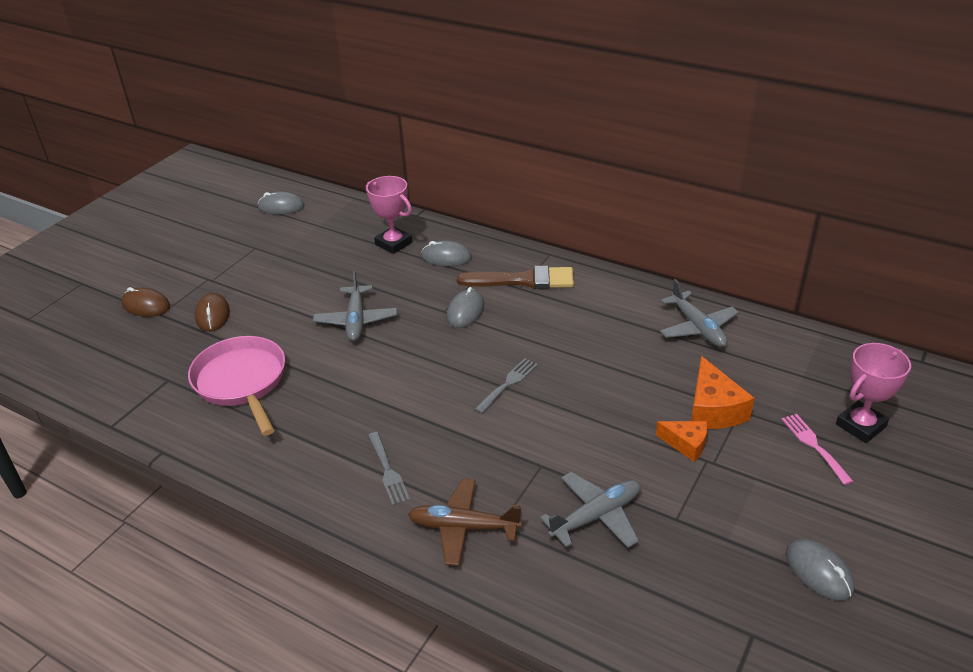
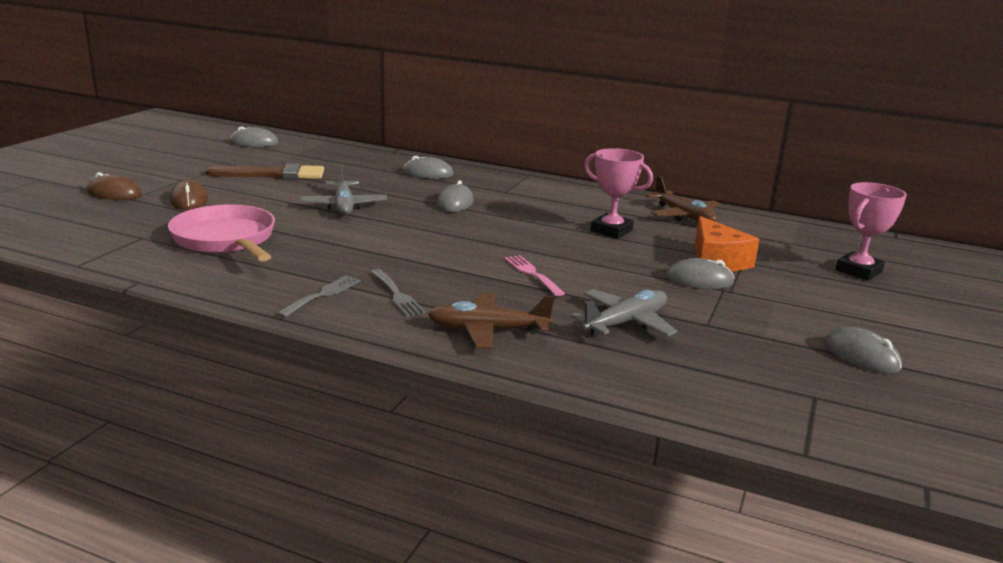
camera: 10 degrees left, 15 degrees down
(393, 244) = (373, 165): pink trophy -> pink trophy (611, 230)
(508, 384) = (510, 244): grey fork -> grey fork (322, 295)
(523, 280) = (507, 187): brown brush -> brown brush (273, 175)
(686, 444) = (699, 280): orange cheese -> grey mouse
(697, 328) = (683, 216): grey plane -> brown plane
(814, 445) = (821, 282): pink fork -> pink fork (532, 274)

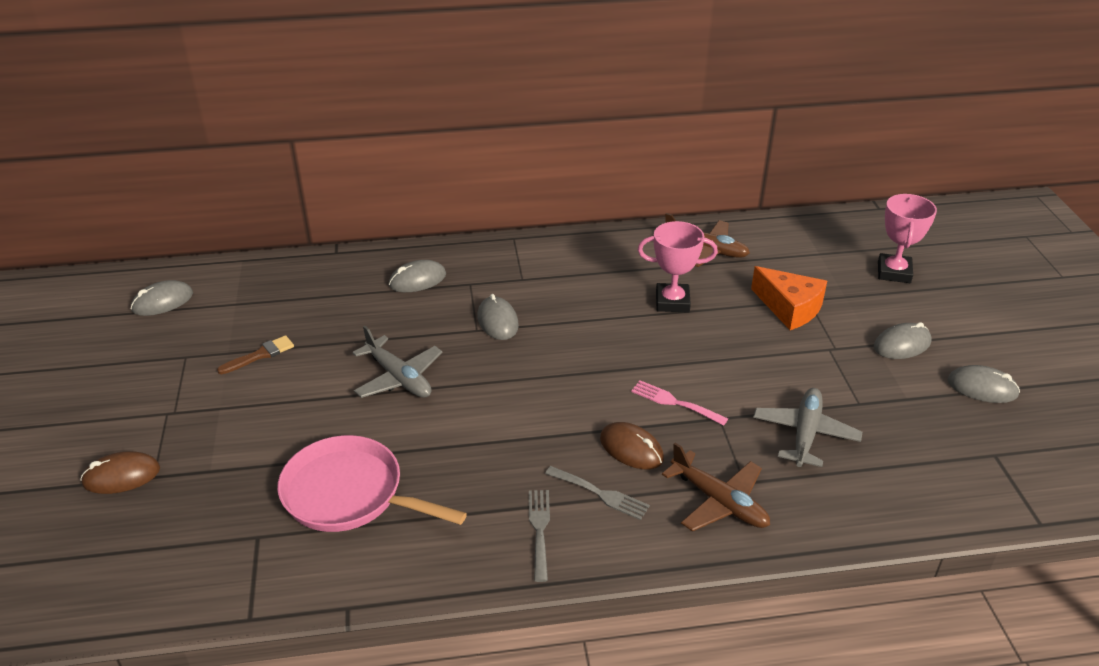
camera: 30 degrees left, 15 degrees up
(189, 200) = (225, 446): brown mouse -> brown mouse (631, 449)
(273, 175) = (260, 355): brown brush -> brown brush, size x0.55
(487, 330) = (719, 502): brown plane -> brown plane turned 105 degrees counterclockwise
(699, 280) = (802, 344): grey mouse -> grey mouse (902, 344)

